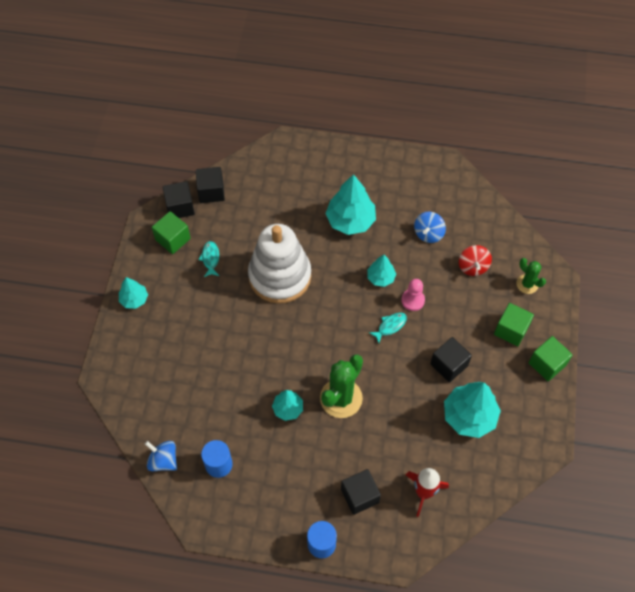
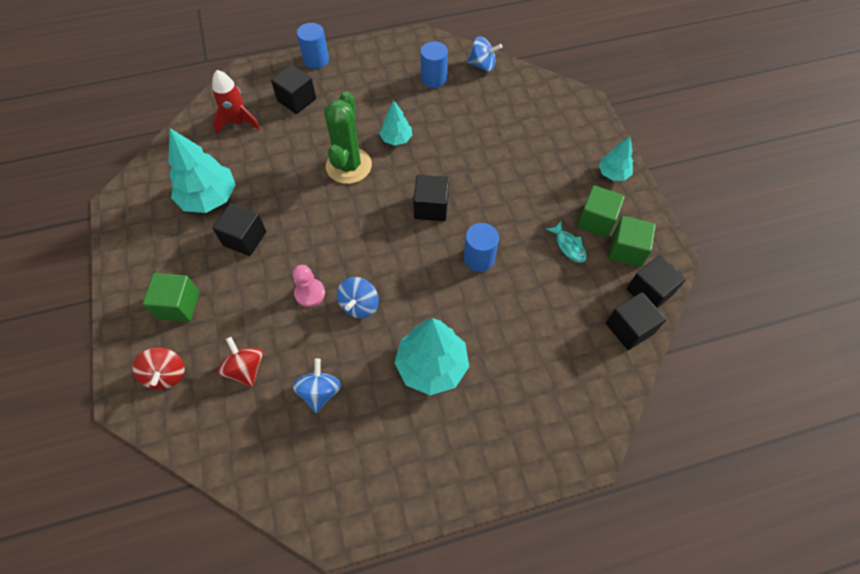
camera: 155 degrees right, 0 degrees up
(280, 276) = (479, 258): white stacking toy -> blue cylinder
(292, 331) = (431, 207): none -> black cube
(380, 278) = (359, 305): turquoise tree -> blue spinning top
(390, 326) = (325, 253): turquoise fish -> none
(527, 284) = (166, 374): green cactus -> red spinning top
(547, 364) = (128, 282): green cube -> green cube (596, 221)

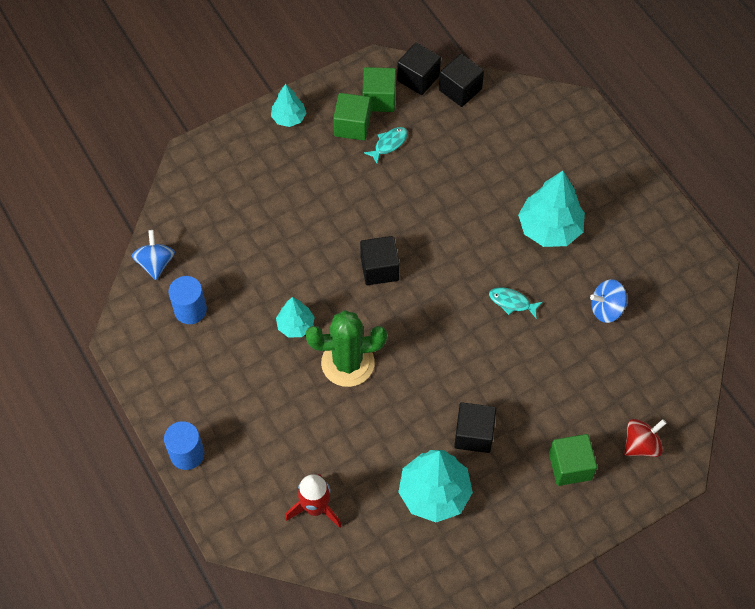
camera: 105 degrees left, 0 degrees up
(246, 368) = (609, 378): red spinning top -> none
(297, 100) = (262, 452): black cube -> none
(310, 293) = (515, 349): pink pawn -> none
(359, 305) = (512, 302): blue spinning top -> turquoise fish
(479, 258) = (427, 214): blue cylinder -> none

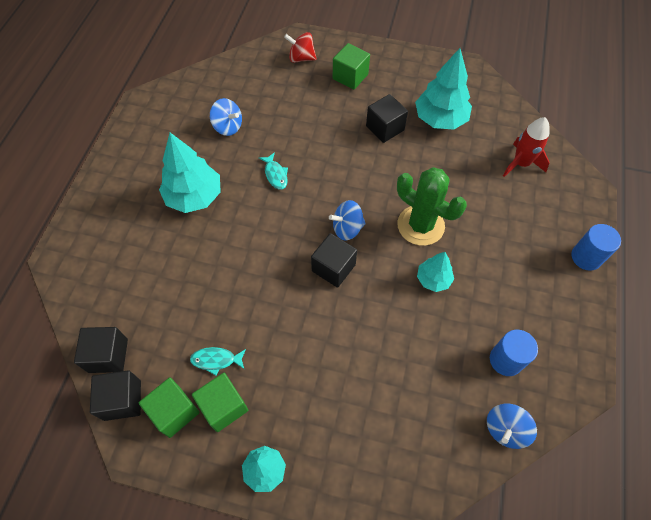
camera: 135 degrees left, 0 degrees up
(403, 308) = (347, 228): none -> blue spinning top

